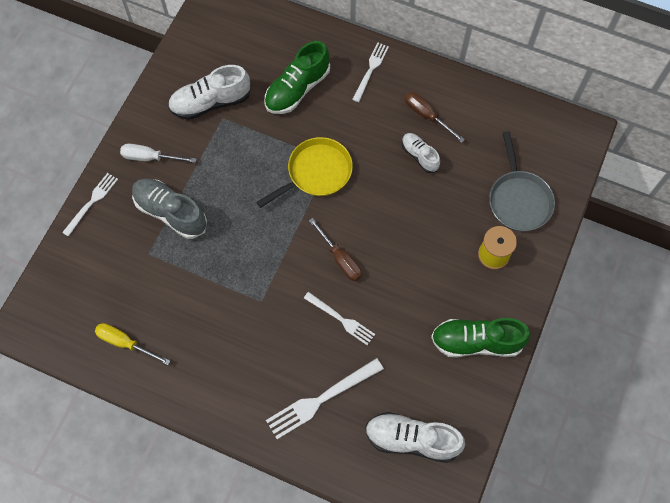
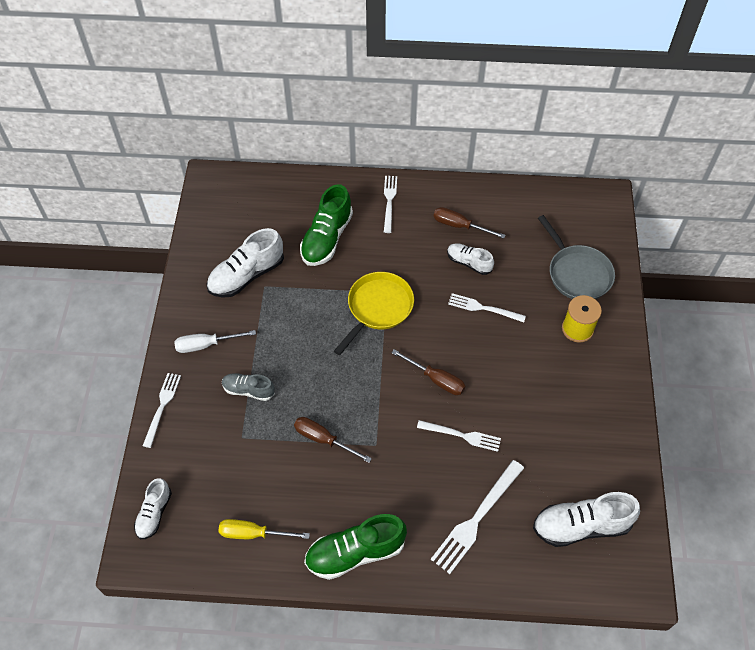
camera: 20 degrees left, 10 degrees down
(50, 296) = (154, 513): none -> white shoe
(170, 212) = (248, 390): grey shoe -> grey shoe, size x0.59
(217, 280) = (323, 439): none -> brown screwdriver
(413, 205) = (483, 308): none -> white fork
(476, 342) = (598, 413): green shoe -> green shoe (355, 552)

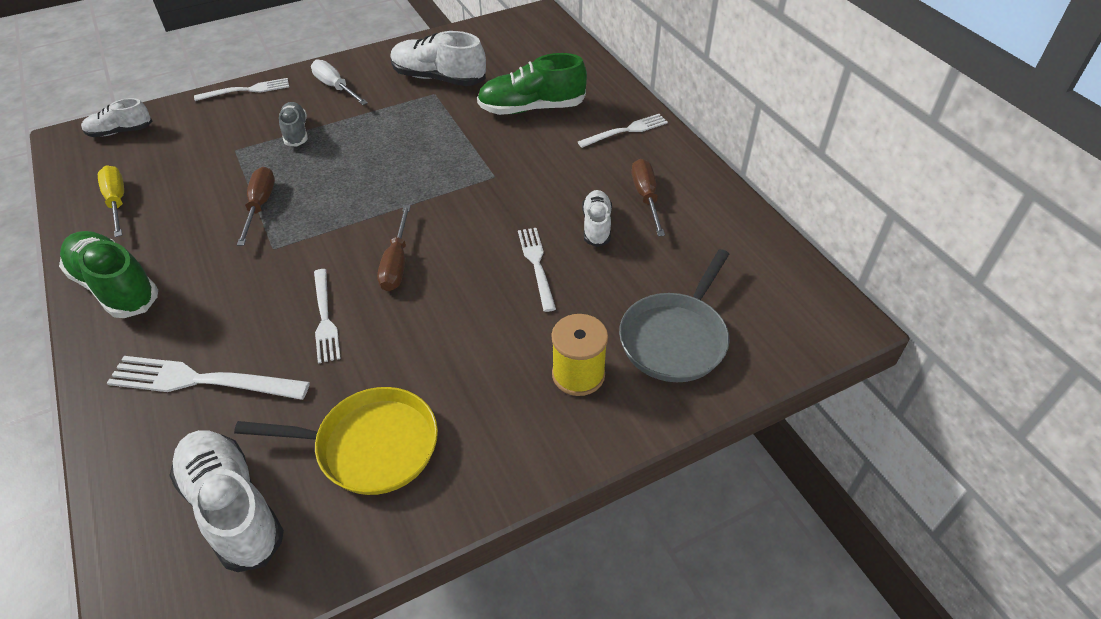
camera: 60 degrees right, 10 degrees down
(378, 308) = (467, 178): yellow pan -> yellow pan (370, 446)

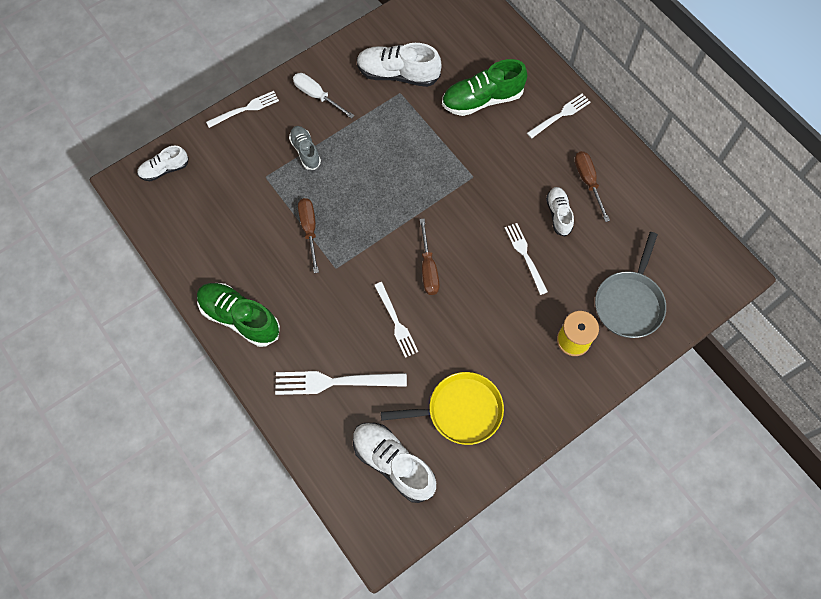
camera: 10 degrees left, 20 degrees up
(117, 202) = (200, 241): yellow screwdriver -> none

